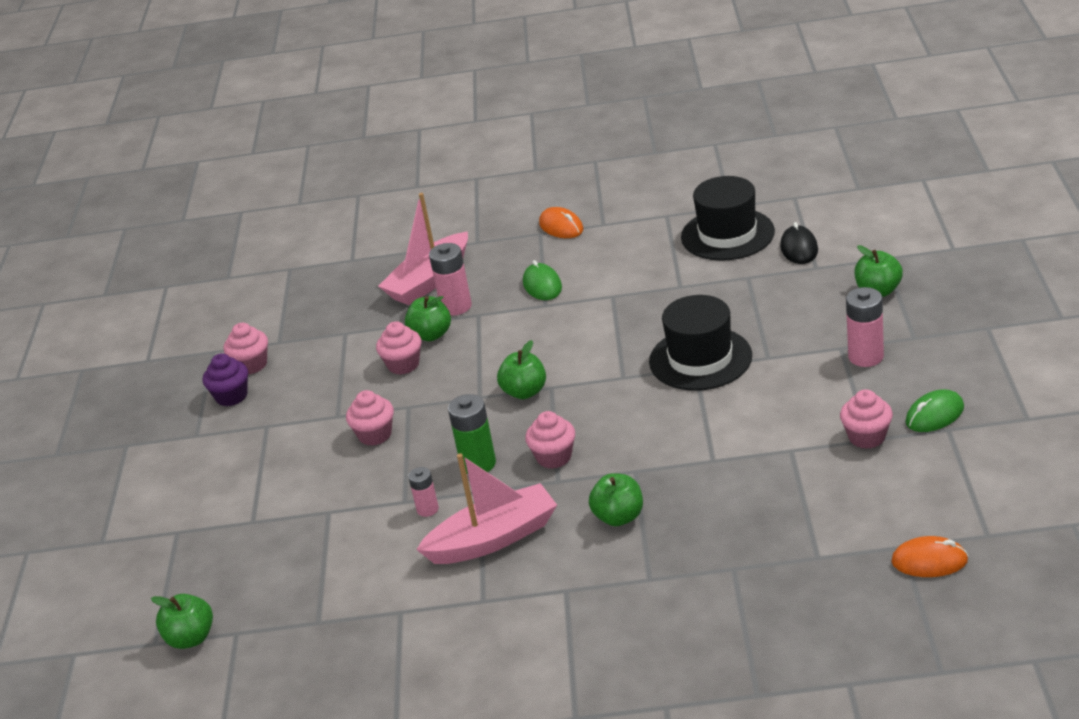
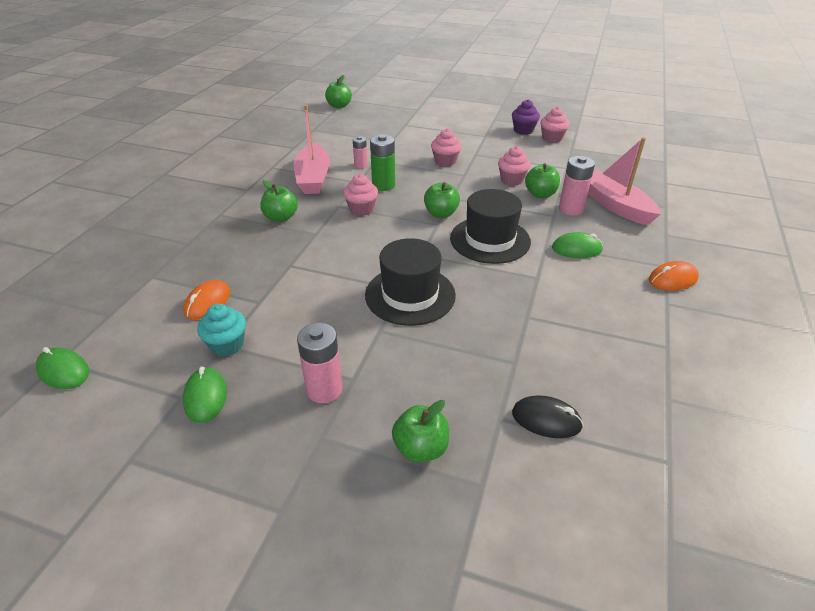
camera: 105 degrees right, 5 degrees up
(727, 234) = (605, 376): black hat -> black hat (490, 240)
(867, 437) = (227, 345): pink cupcake -> turquoise cupcake
(929, 561) = (80, 321): orange mouse -> orange mouse (207, 302)
(994, 521) = (63, 371): none -> green mouse

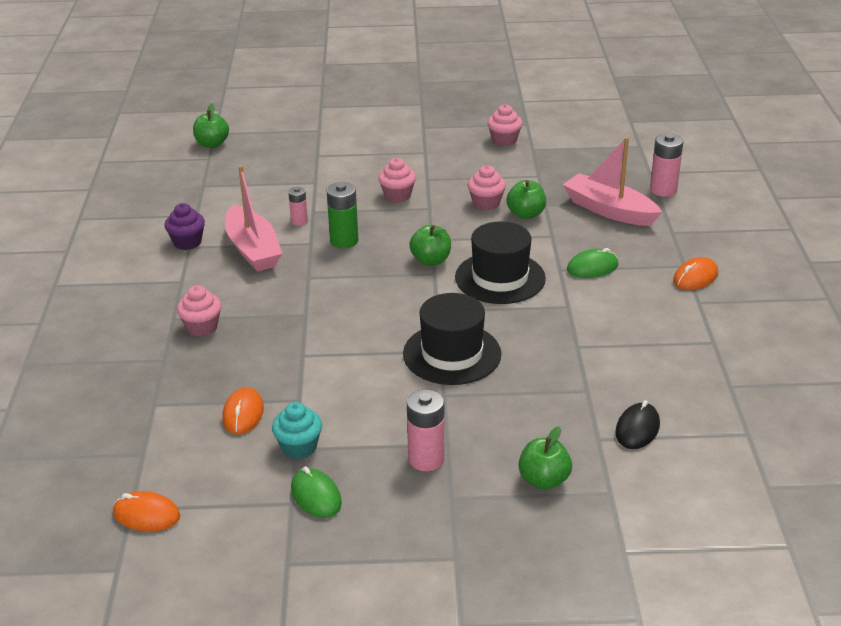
camera: 20 degrees left, 5 degrees down
(63, 371) = (146, 515): green mouse -> orange mouse
(281, 217) = (251, 305): green apple -> none
(361, 209) = (338, 275): pink cupcake -> pink cupcake (202, 327)
(523, 130) = (466, 136): purple cupcake -> purple cupcake (187, 242)
(546, 419) = (637, 429): black mouse -> black mouse turned 60 degrees counterclockwise
(571, 209) = (566, 224): pink battery -> pink battery (663, 190)

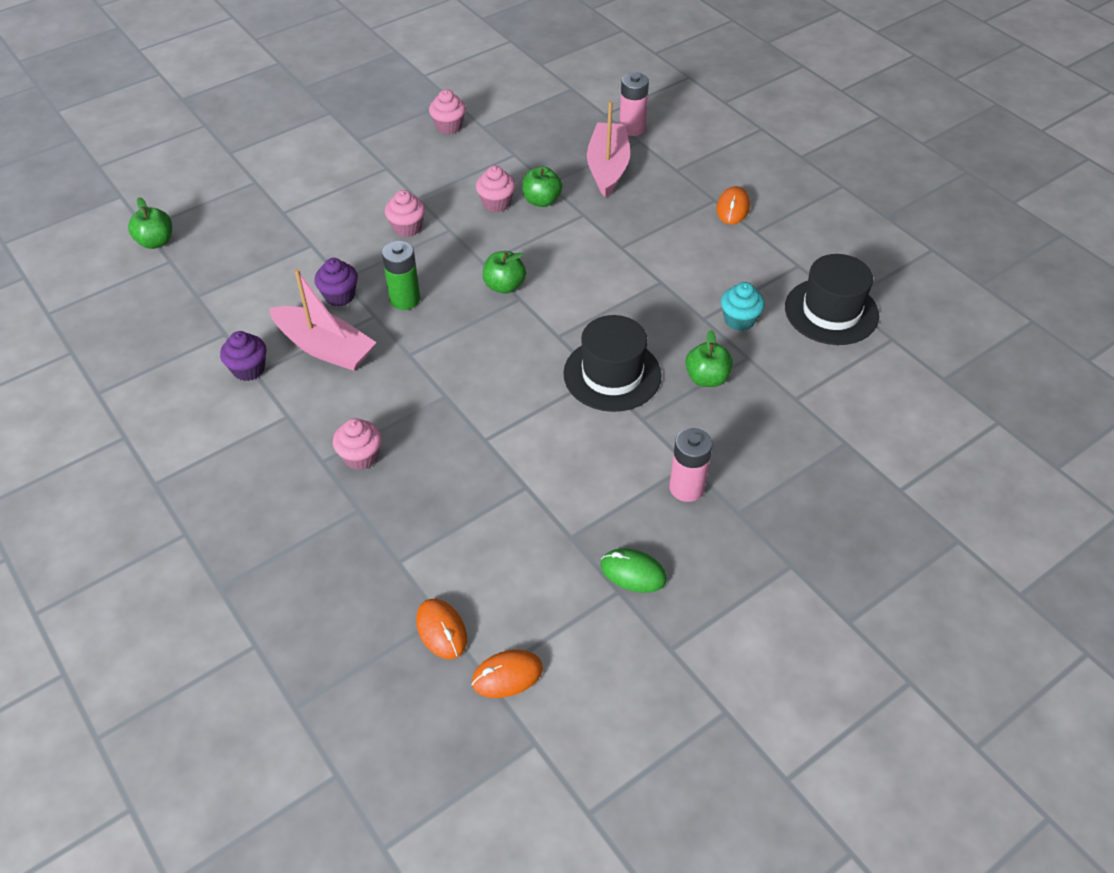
camera: 35 degrees left, 15 degrees up
(243, 414) = (491, 527): orange mouse -> orange mouse (441, 630)
(299, 221) = (339, 296): pink battery -> purple cupcake
(299, 447) = (573, 534): turquoise cupcake -> turquoise cupcake (739, 320)
(500, 278) = (580, 278): black hat -> black hat (831, 311)
(543, 480) = (791, 458): green apple -> green apple (706, 378)
(592, 267) = (646, 233): green mouse -> none
(609, 210) = (607, 168): pink boat -> pink boat turned 90 degrees clockwise
(637, 429) = (815, 374): black mouse -> none

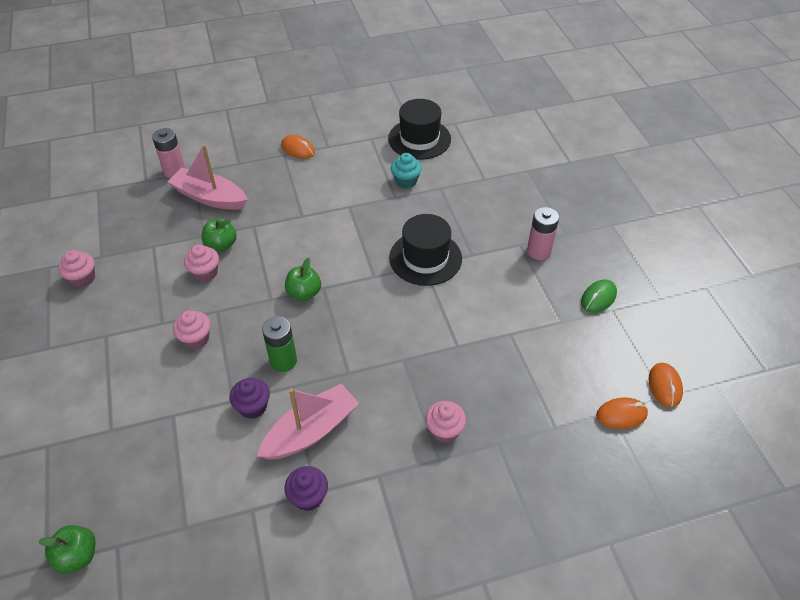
camera: 70 degrees left, 0 degrees up
(706, 378) = (450, 213): green apple -> none

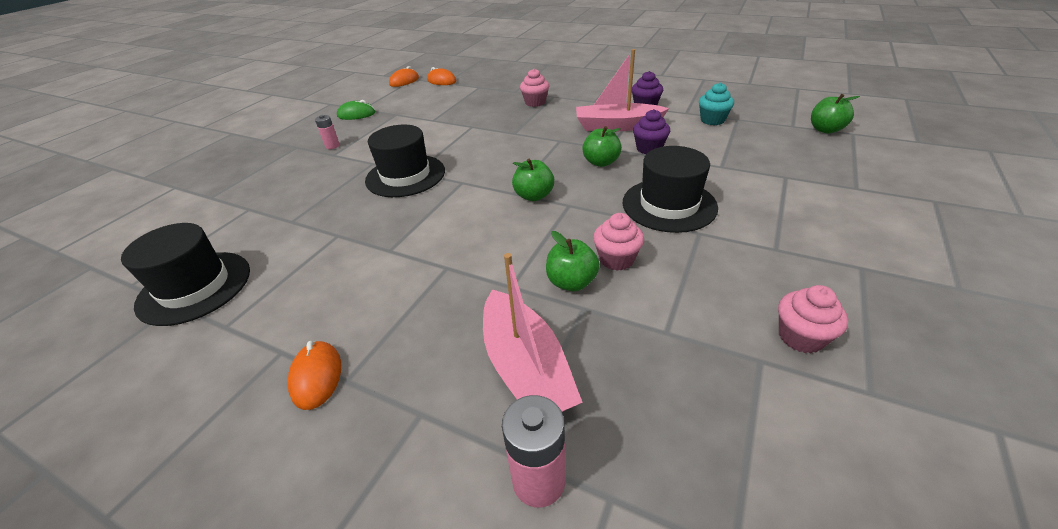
camera: 135 degrees left, 10 degrees down
(196, 339) = (669, 205): pink cupcake -> black hat
(283, 361) = (601, 162): green battery -> green apple
(406, 181) = (300, 245): turquoise cupcake -> turquoise cupcake (712, 120)
(538, 251) = (332, 146): pink battery -> pink battery, size x0.60

